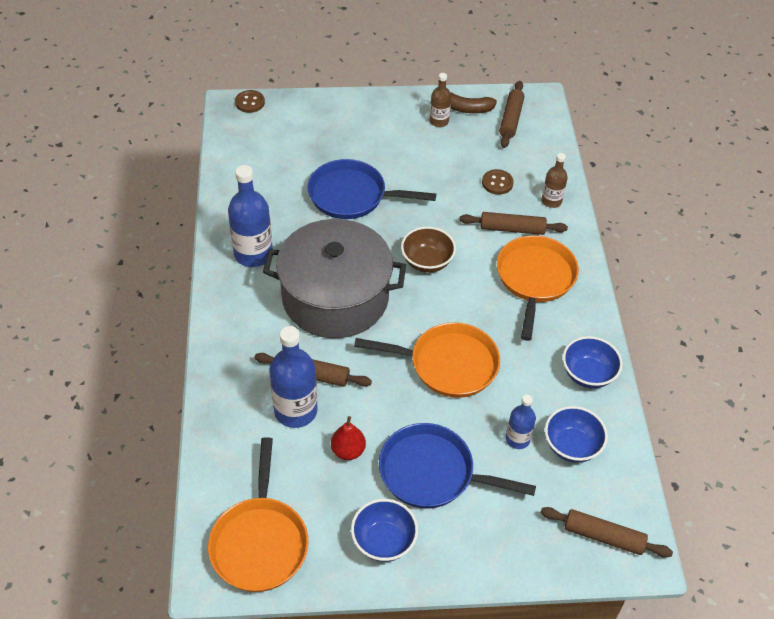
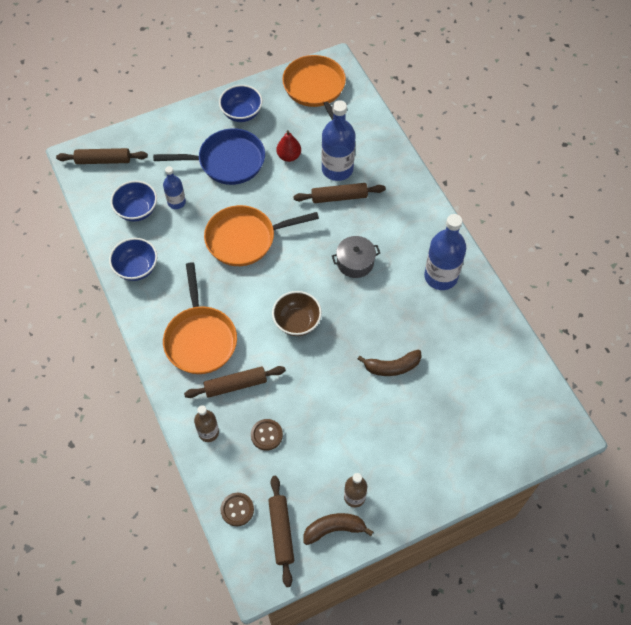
camera: 160 degrees right, 10 degrees up
(250, 102) = (553, 444): brown button -> brown button (237, 510)
(335, 297) = (355, 262): grey pot -> grey pot, size x0.41
(352, 196) = (392, 367): blue pan -> brown banana

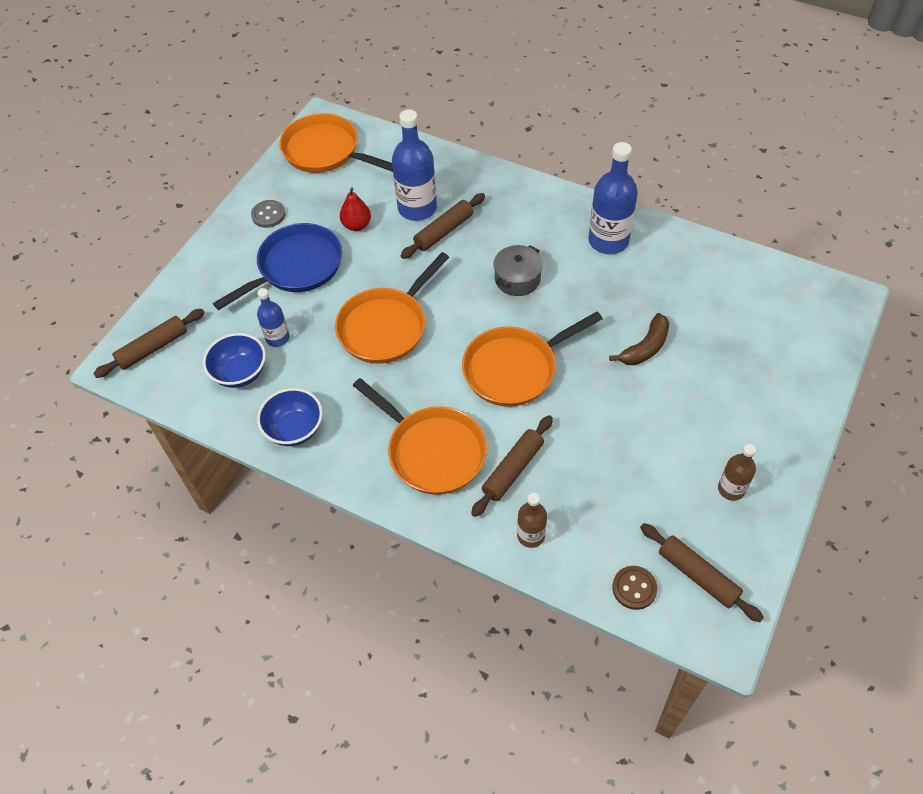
camera: 35 degrees left, 5 degrees down
(241, 113) = (268, 215): blue bowl -> grey button
(266, 435) = (591, 494): brown button -> none
(297, 322) = (515, 368): brown bowl -> orange pan
(334, 529) = (743, 533): brown banana -> none

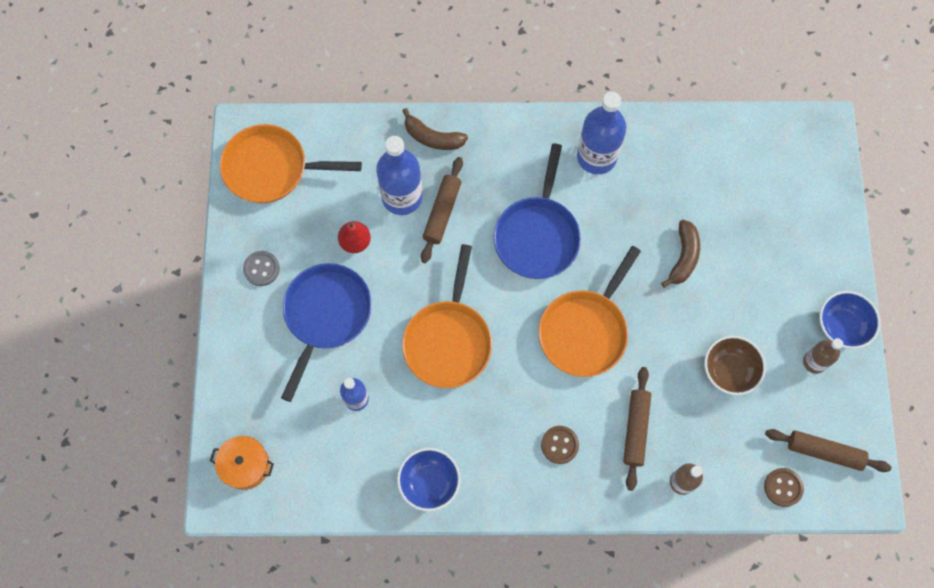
camera: 30 degrees left, 15 degrees up
(153, 348) = (245, 465): brown rolling pin -> orange pot
(240, 373) = (344, 451): blue bowl -> blue bowl (841, 326)
(432, 451) = (559, 445): orange pan -> brown button
(471, 176) = (432, 138): none -> brown banana
(517, 279) = (537, 235): grey pot -> blue pan
(636, 459) = (729, 371): none -> brown bowl

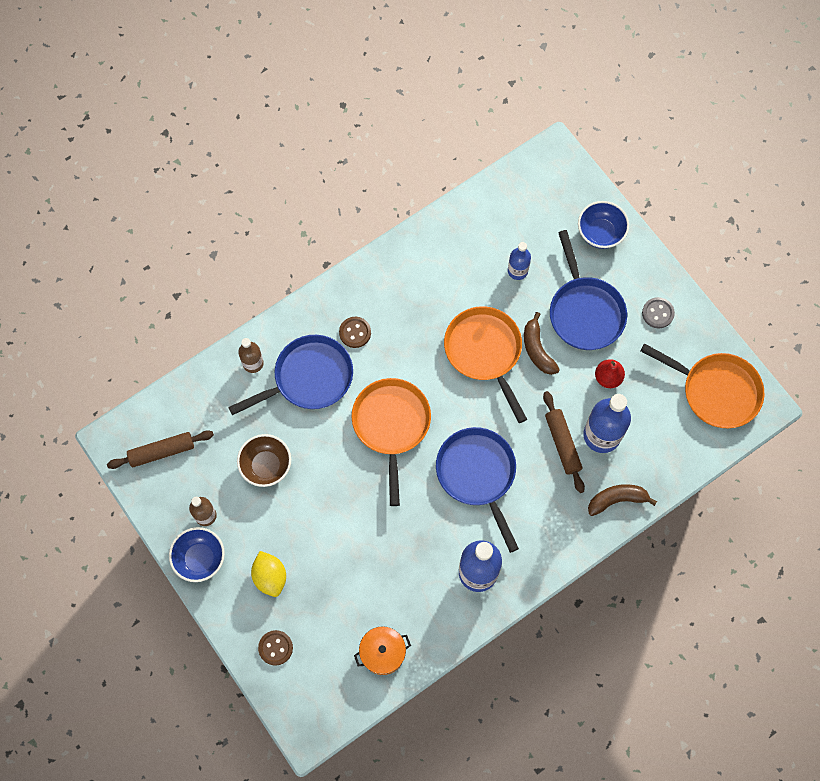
camera: 145 degrees right, 0 degrees up
(245, 465) = (556, 182): orange pot -> orange pot (382, 652)
(272, 168) = (715, 391): orange pan -> orange pan turned 60 degrees clockwise
(429, 483) = (426, 251): blue bowl -> blue bowl (600, 233)
(635, 429) = (308, 378): brown rolling pin -> blue pan
(683, 257) = (355, 533): brown banana -> brown banana (537, 349)
(783, 487) = (178, 406): brown button -> brown button (275, 648)
(784, 269) = (270, 577): none -> yellow lemon

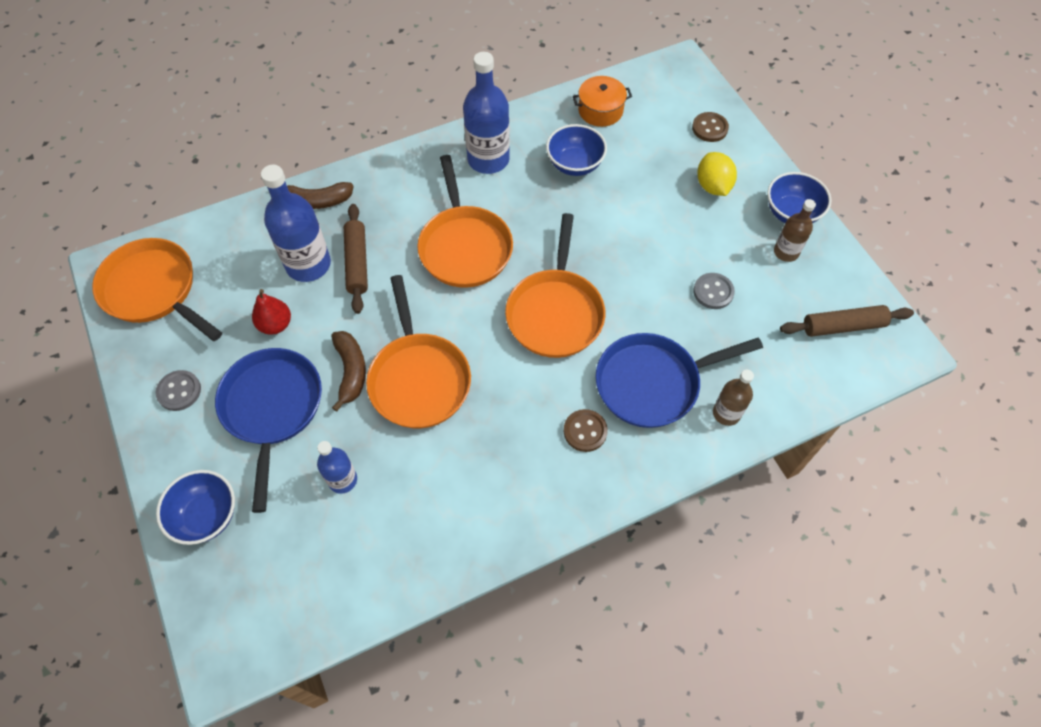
camera: 170 degrees left, 10 degrees down
(266, 466) = (713, 292): brown bowl -> grey button
(398, 580) = (575, 164): none -> blue bowl
(478, 475) = (464, 246): blue pan -> orange pan

